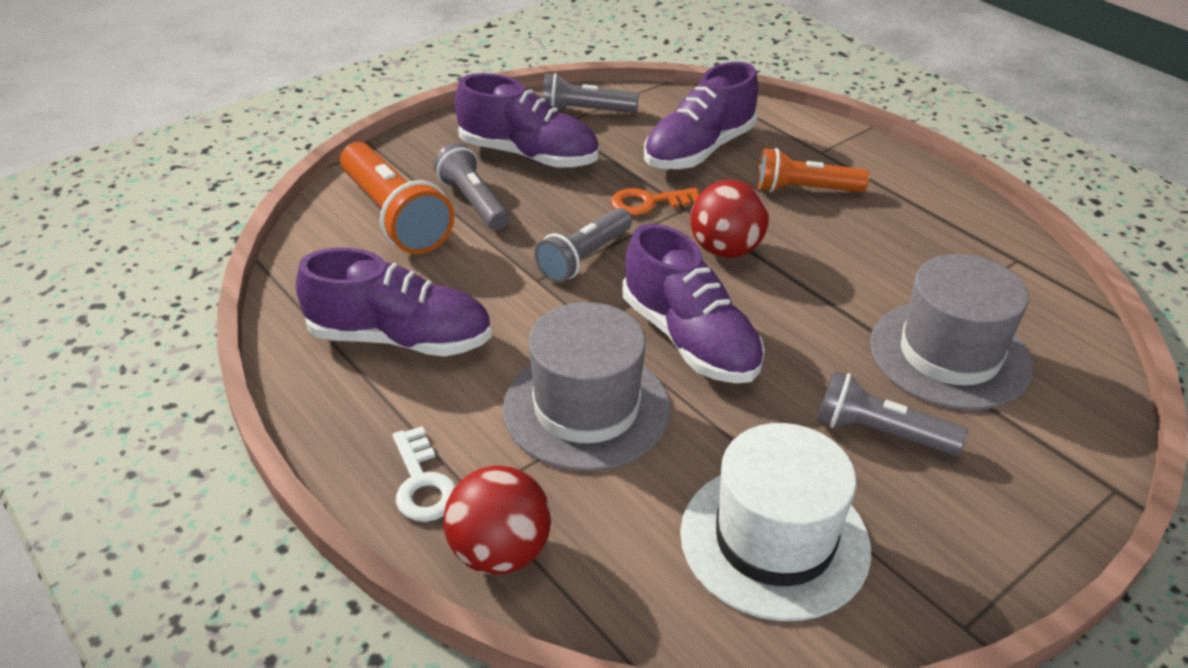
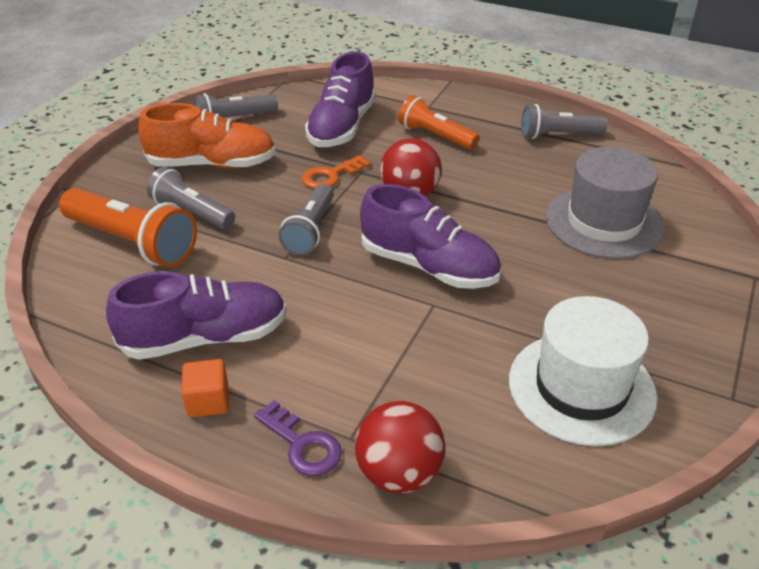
camera: 25 degrees left, 0 degrees up
(361, 404) = (208, 401): none -> orange cube
(422, 483) = (302, 444): white key -> purple key
(528, 155) = (212, 164): purple shoe -> orange shoe
(586, 408) = (389, 342): grey hat -> none
(805, 190) = (436, 136): orange flashlight -> orange flashlight turned 60 degrees clockwise
(880, 433) = (597, 289): grey flashlight -> grey flashlight (558, 135)

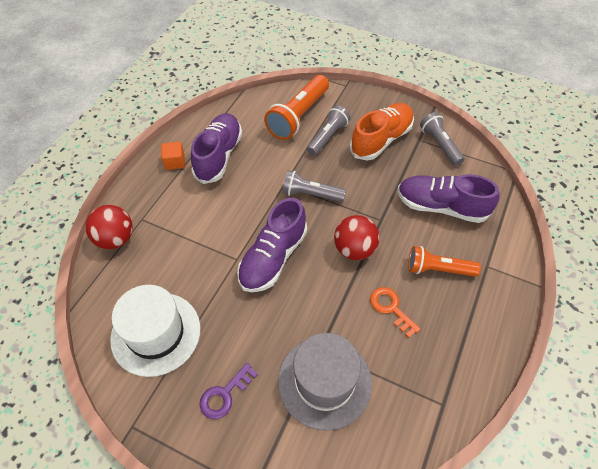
camera: 90 degrees right, 15 degrees up
(205, 338) = (219, 156): purple shoe -> purple shoe turned 150 degrees counterclockwise
(212, 164) = (381, 140): orange shoe -> orange shoe turned 135 degrees counterclockwise
(302, 444) = (141, 200): purple key -> purple key (225, 394)
(331, 175) = (374, 202): orange key -> orange key (391, 308)
(436, 136) = (438, 269): orange flashlight -> orange flashlight turned 120 degrees counterclockwise
(558, 135) = (457, 368): grey flashlight -> none

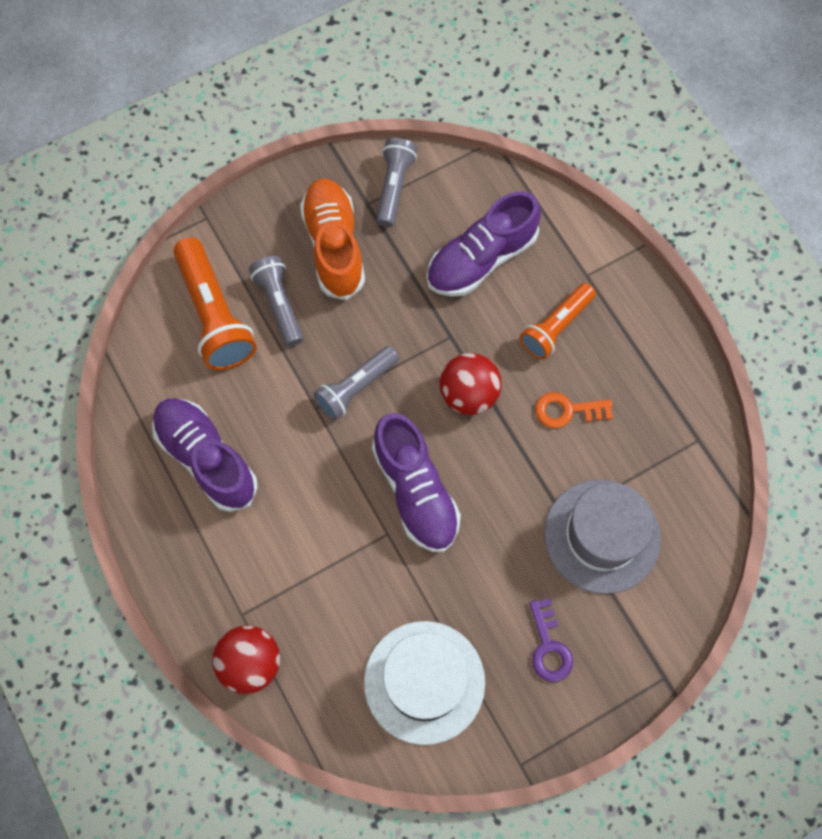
camera: 55 degrees left, 15 degrees up
(175, 162) = (174, 521): orange cube -> none
(440, 145) = (394, 187): grey flashlight -> grey flashlight turned 90 degrees clockwise

